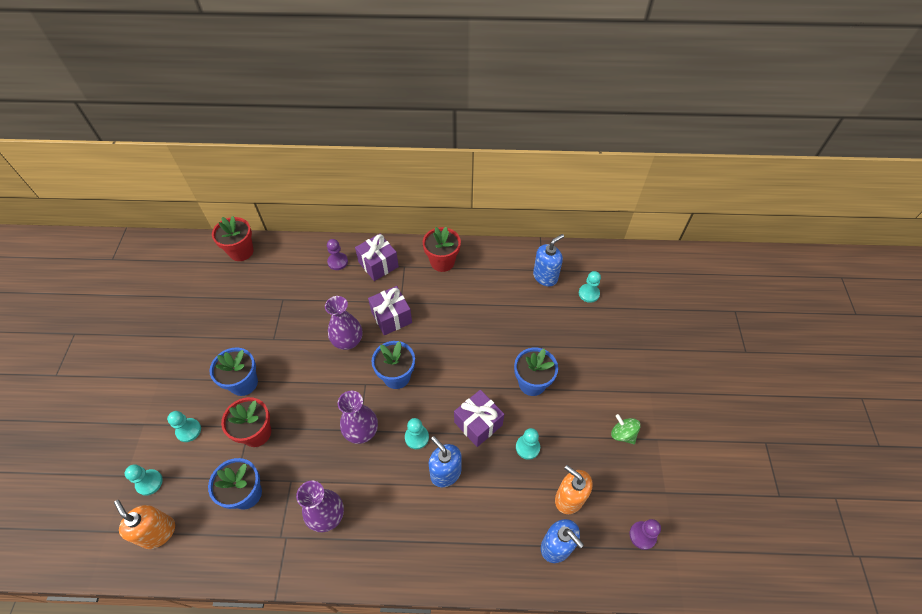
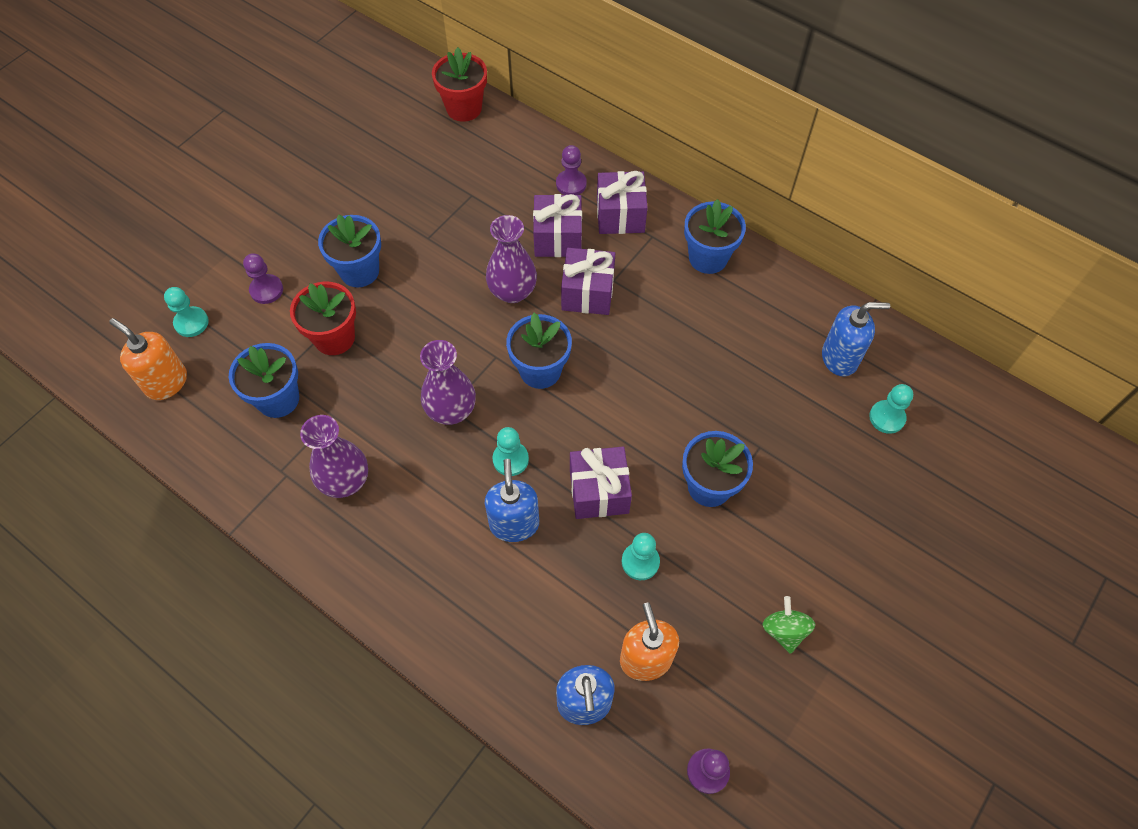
camera: 35 degrees right, 5 degrees up
(158, 532) = (166, 382): orange soap dispenser -> orange soap dispenser turned 45 degrees counterclockwise
(188, 430) = (266, 290): turquoise pawn -> purple pawn
(352, 296) = (557, 238): none -> purple gift
(442, 262) = (708, 258): red flower pot -> blue flower pot

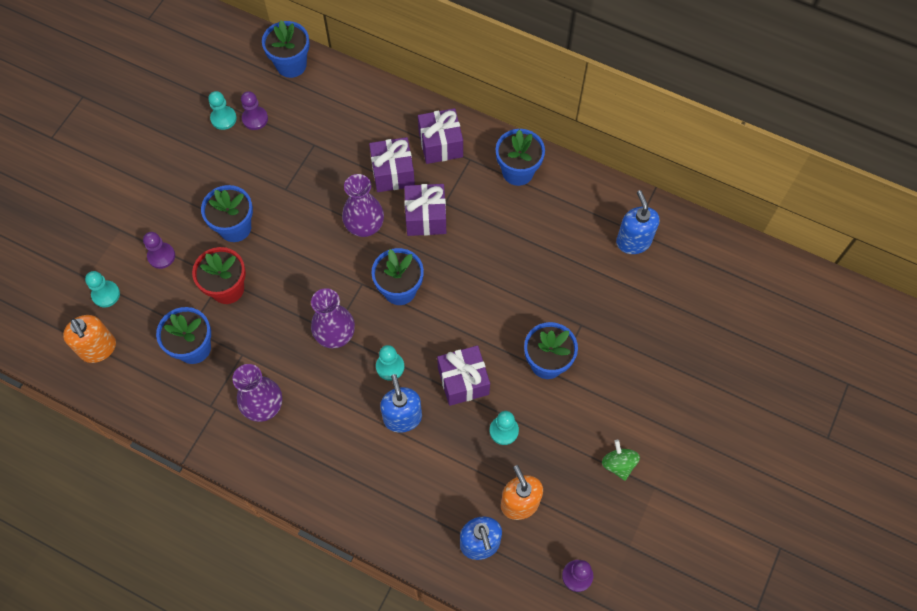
camera: 10 degrees left, 5 degrees up
(166, 382) = (98, 348): orange soap dispenser -> orange soap dispenser turned 150 degrees counterclockwise
(464, 108) = (291, 65): red flower pot -> blue flower pot
(571, 184) = (395, 122): purple pawn -> purple pawn (255, 119)
(840, 358) = (633, 241): blue soap dispenser -> blue soap dispenser turned 90 degrees counterclockwise
(887, 417) = (675, 285): turquoise pawn -> turquoise pawn (223, 118)

